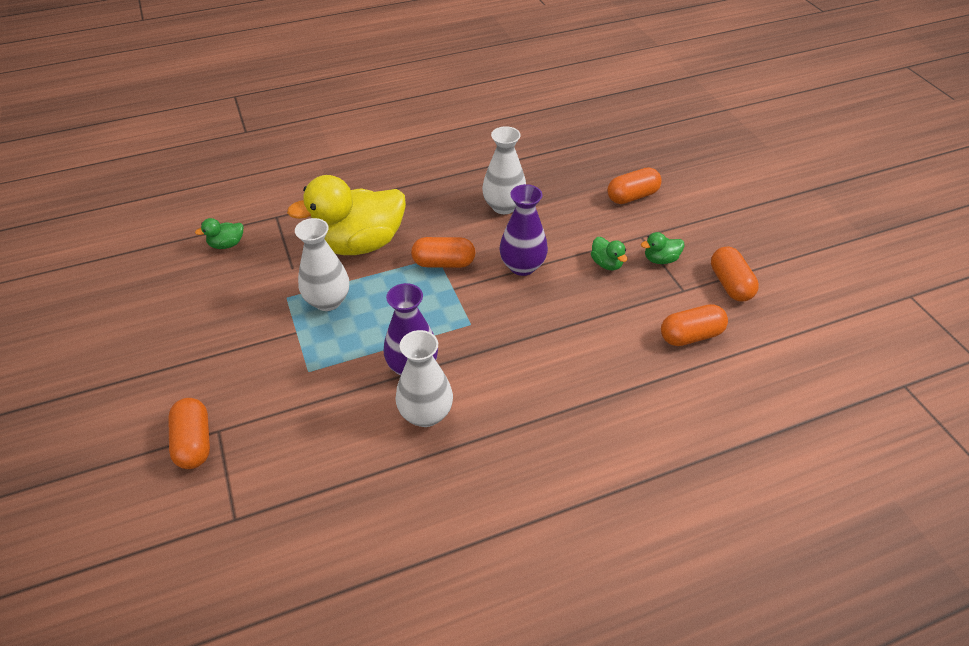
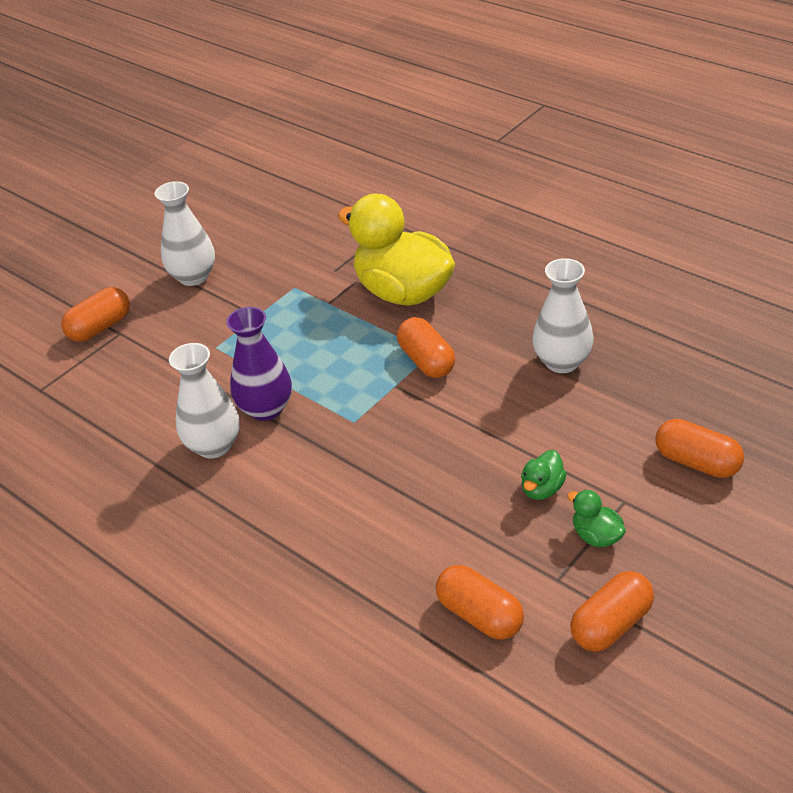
camera: 65 degrees right, 5 degrees down
(227, 244) = (331, 218): green duck -> none
(328, 301) = (309, 313): white vase -> white vase (193, 277)
(522, 266) = (474, 421): purple vase -> none

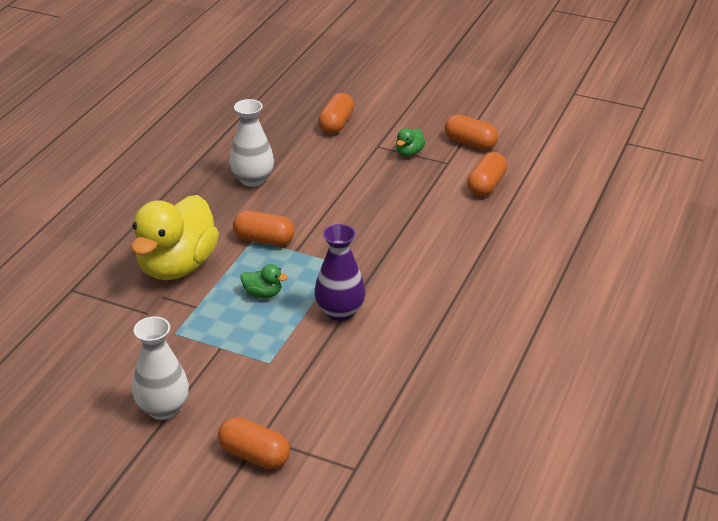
camera: 110 degrees left, 5 degrees down
(214, 446) = (389, 330): white vase -> none
(426, 361) = (264, 240): orange capsule -> orange capsule turned 60 degrees clockwise
(542, 489) = (378, 175): green duck -> green duck (263, 294)

